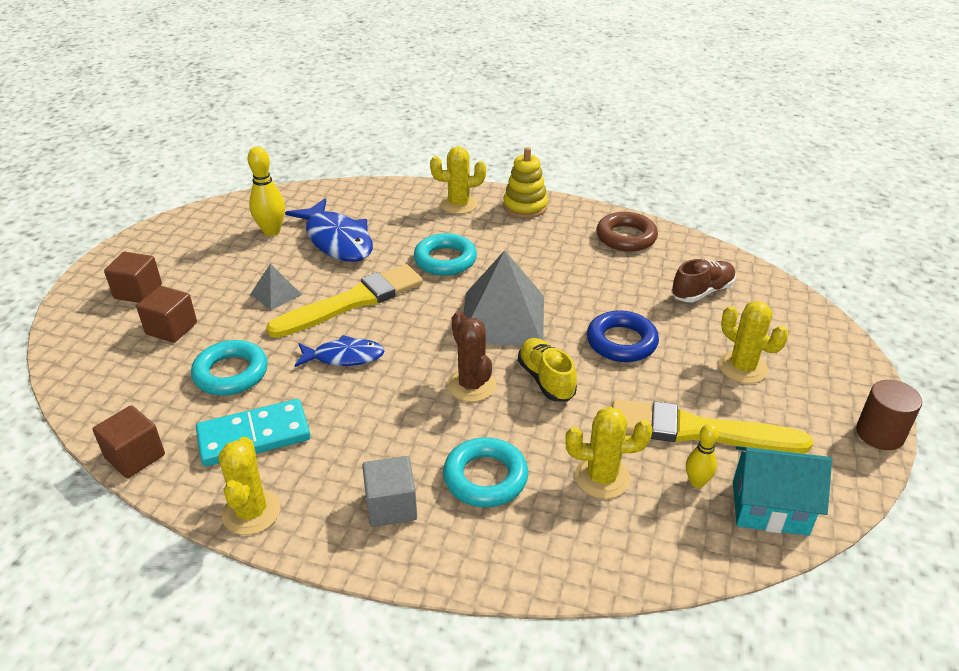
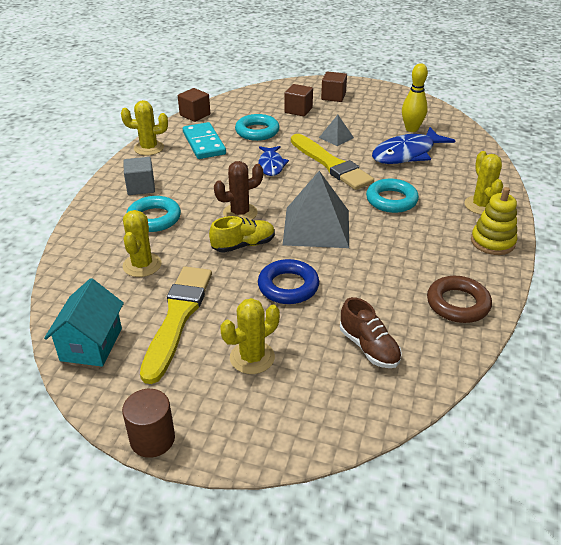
camera: 90 degrees right, 0 degrees up
(697, 482) = (126, 309): yellow bowling pin -> none

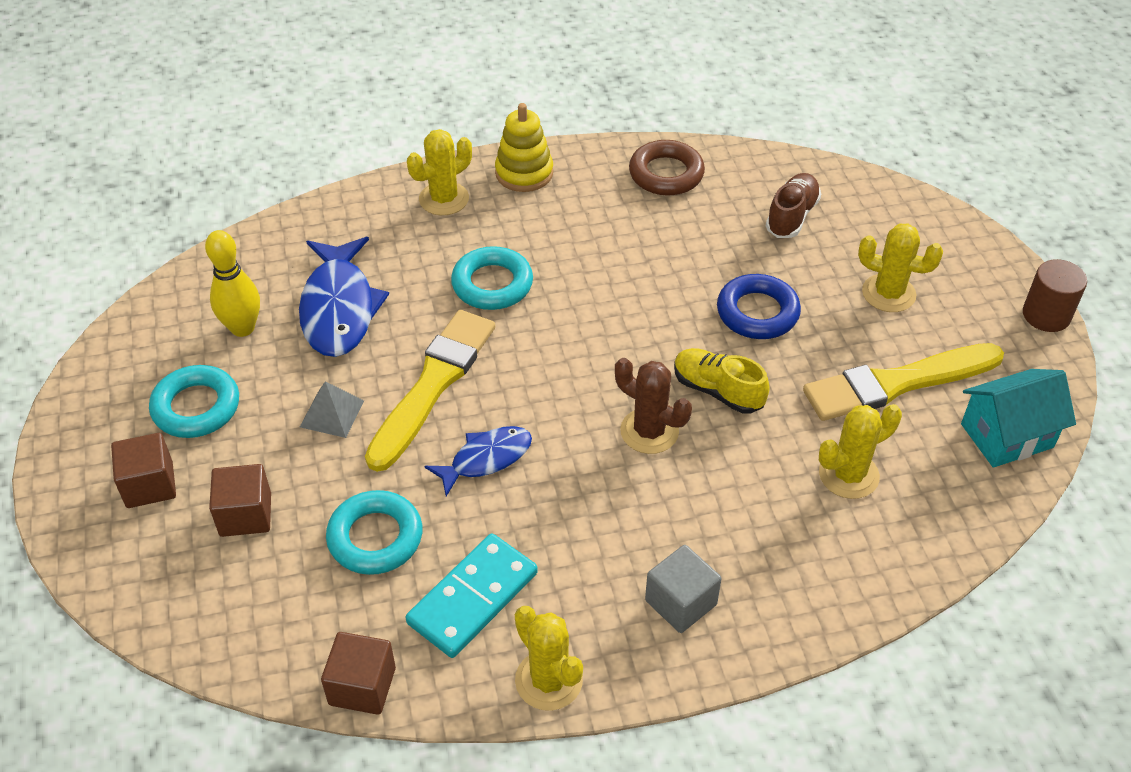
camera: 120 degrees left, 10 degrees up
(154, 218) = (744, 528): turquoise ring -> turquoise ring (196, 407)
(316, 227) = (617, 335): grey pyramid -> none
(407, 154) = (339, 308): blue fish -> blue fish turned 60 degrees clockwise

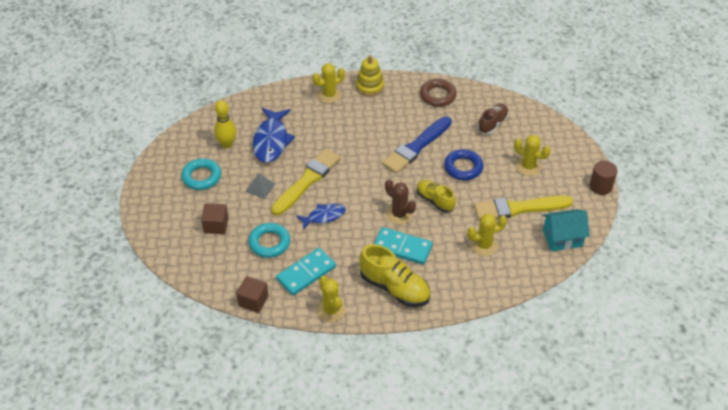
camera: 10 degrees right, 0 degrees up
(149, 485) = (177, 207): brown cube -> none
(492, 284) = (343, 138): turquoise ring -> none
(649, 282) = (416, 147): none -> blue brush
(674, 506) = (402, 247): none -> turquoise domino
(680, 602) = (394, 288): grey cube -> yellow shoe

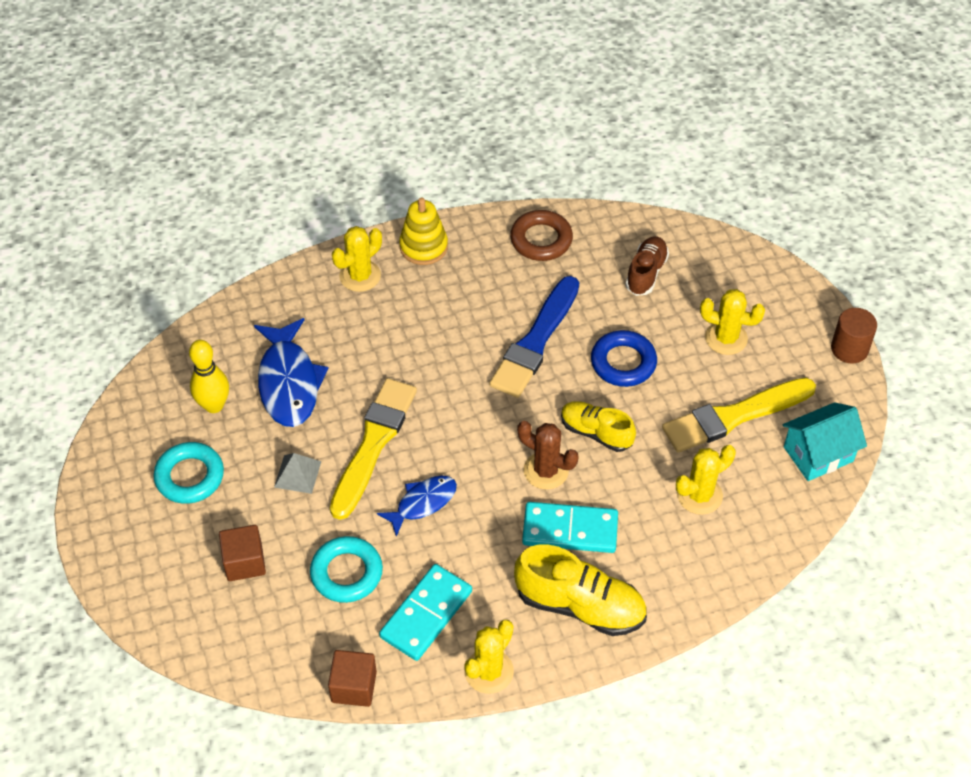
camera: 15 degrees left, 5 degrees up
(331, 310) = (489, 671): yellow cactus -> yellow cactus turned 75 degrees clockwise

